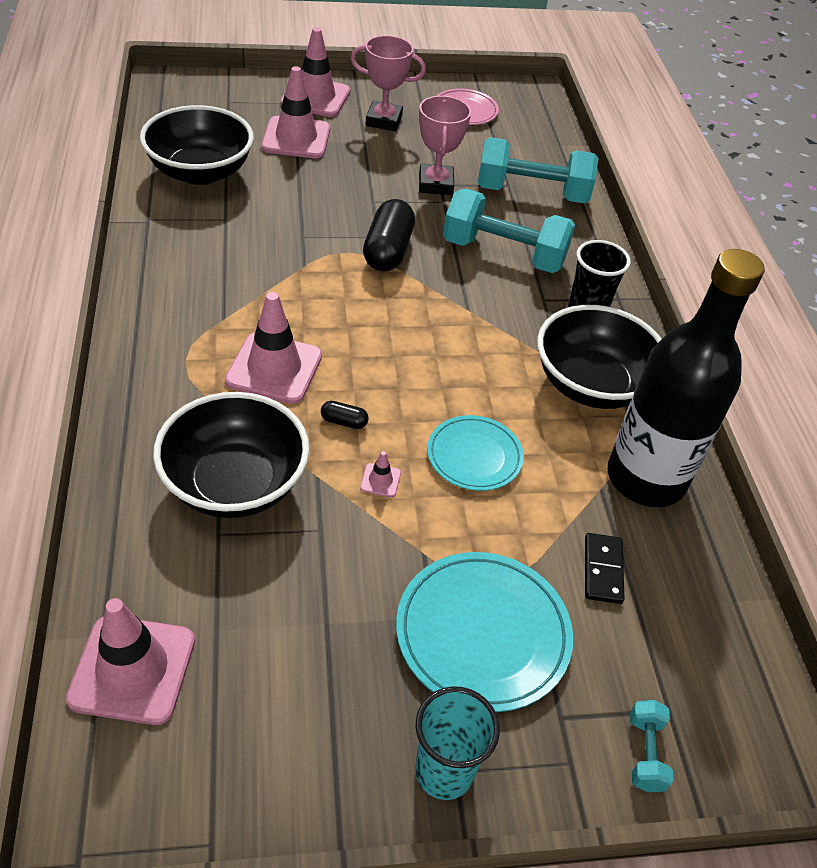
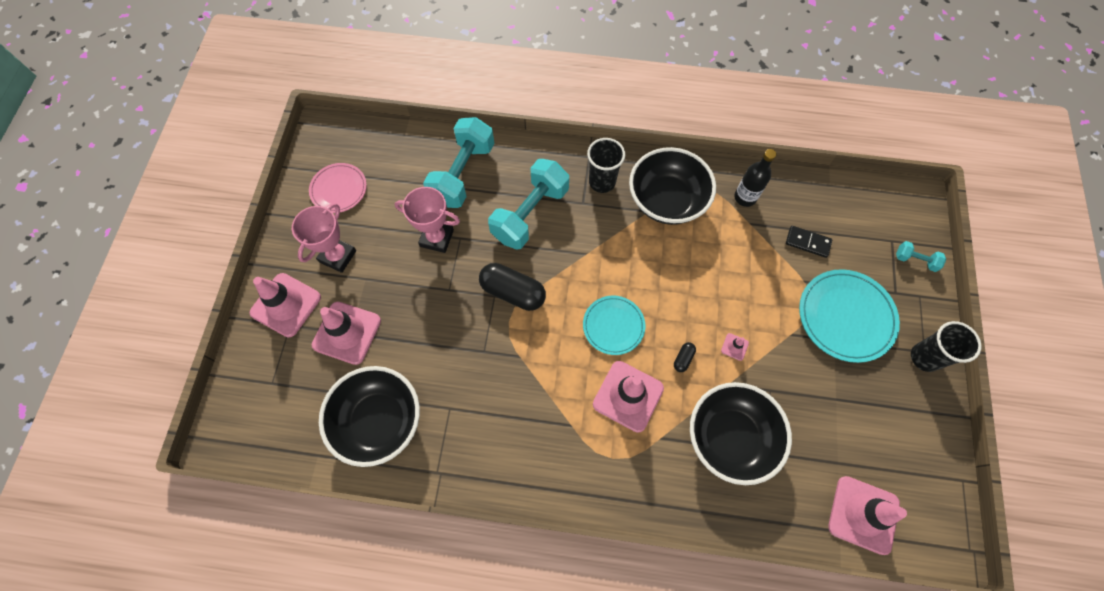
camera: 70 degrees left, 20 degrees up
(444, 771) = (924, 357): turquoise cup -> black cup
(474, 456) = (719, 286): turquoise plate -> turquoise plate (613, 326)
(645, 478) = (745, 197): black bottle -> black bottle, size x0.47

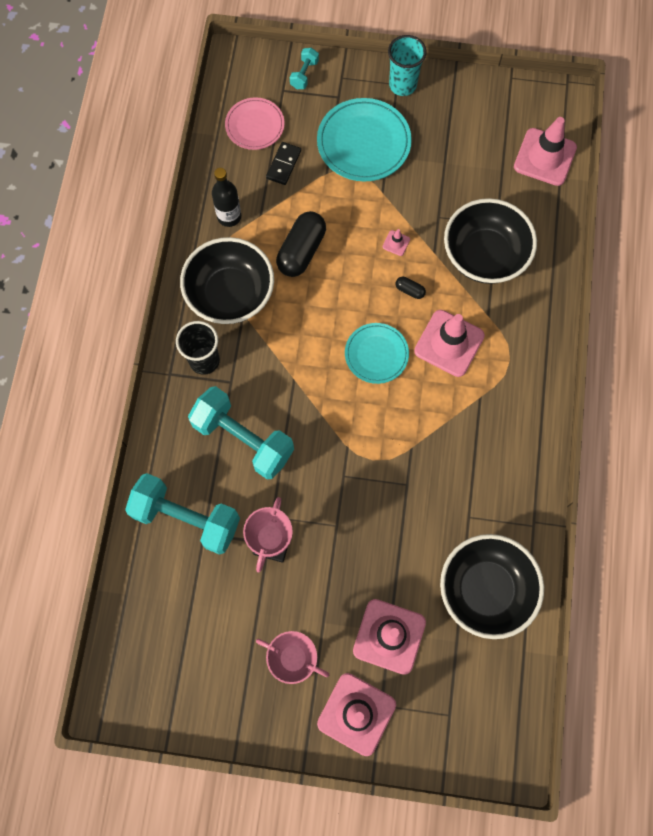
camera: 90 degrees left, 5 degrees up
(339, 189) = (202, 670): pink plate -> pink plate (255, 125)
(513, 292) = (339, 456): black capsule -> black capsule (301, 251)
(924, 357) = (402, 85): black cup -> turquoise cup

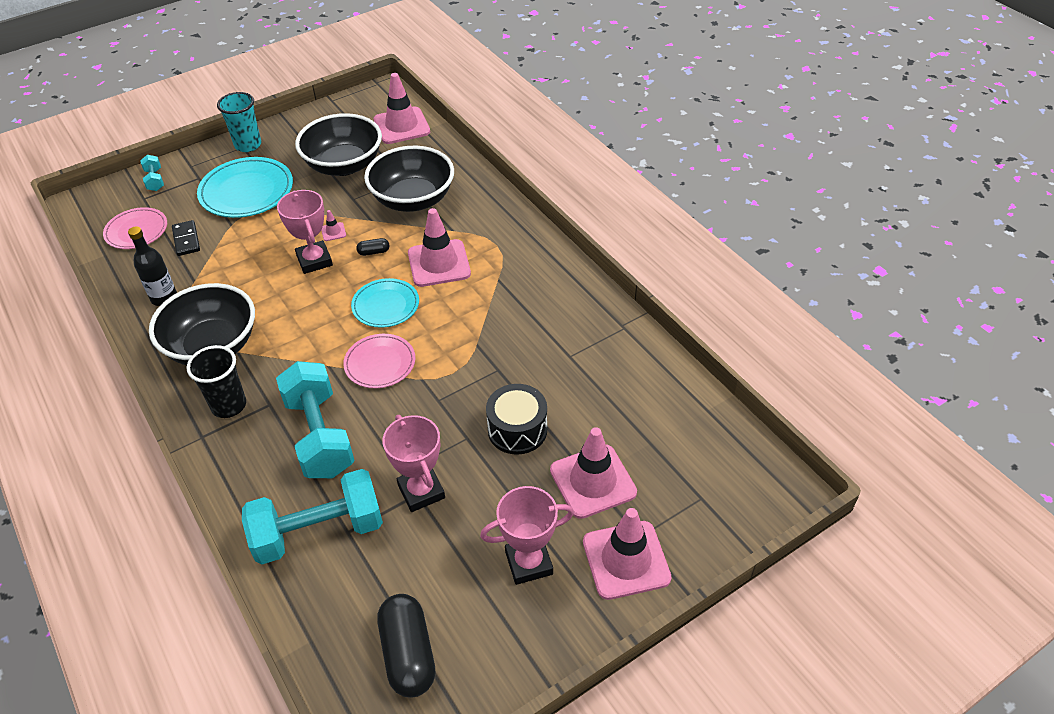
camera: 40 degrees left, 25 degrees down
(243, 439) = (320, 435): turquoise dumbbell -> turquoise dumbbell turned 75 degrees clockwise
(301, 251) = (254, 282): black capsule -> black capsule (408, 654)
(330, 408) = (380, 363): none -> pink plate
(359, 264) = (314, 260): none -> pink trophy
(375, 549) = (517, 430): none -> black drum
(485, 589) = (633, 392): black bowl -> black bowl (344, 165)

